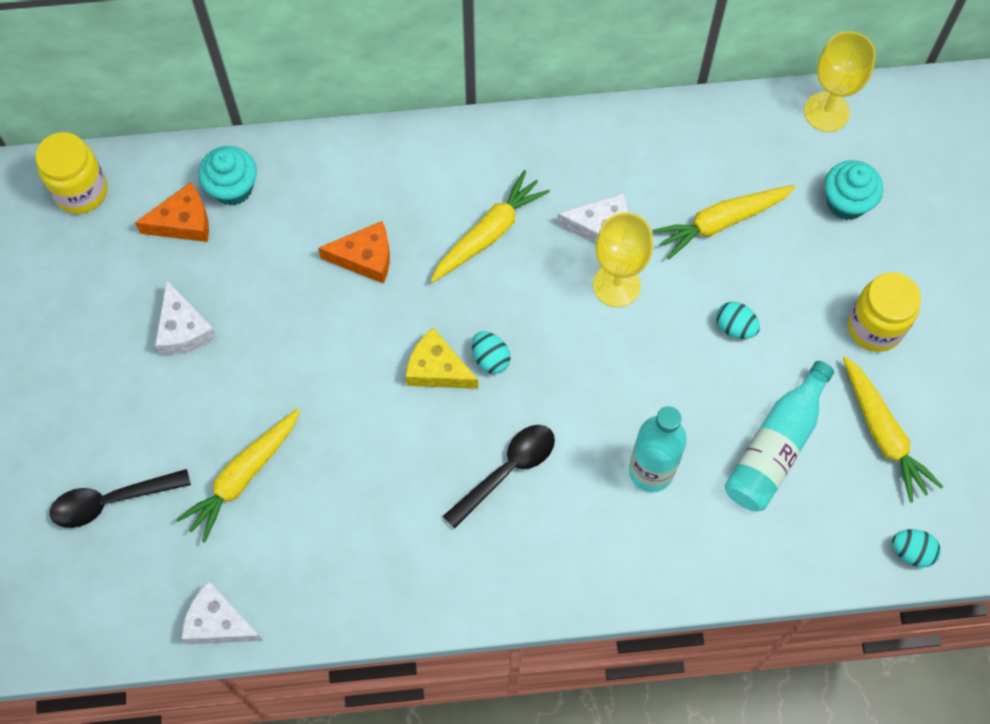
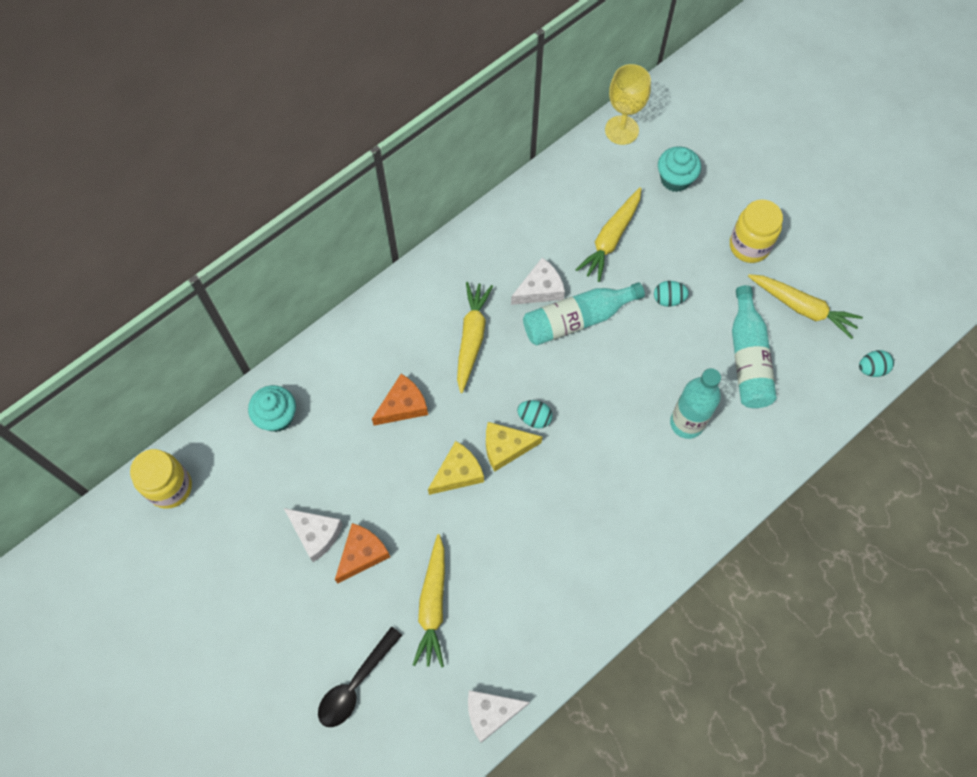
camera: 35 degrees left, 0 degrees up
(183, 222) = (260, 462): orange cheese -> orange cheese (362, 554)
(368, 362) = (458, 473): none -> yellow cheese
(507, 471) = (599, 483): black spoon -> none
(616, 285) = (577, 319): yellow goblet -> turquoise bottle

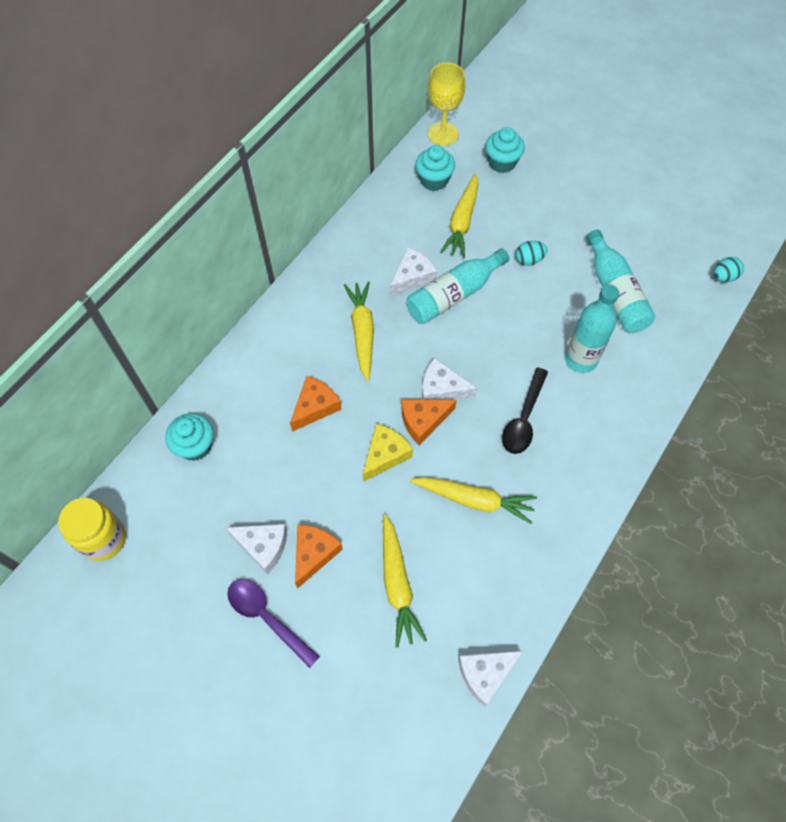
camera: 15 degrees left, 5 degrees down
(302, 604) = (267, 618): none -> purple spoon
(355, 684) = (343, 682): black spoon -> black spoon (524, 418)
(505, 447) = (423, 421): yellow cheese -> orange cheese
(534, 418) = (442, 388): turquoise egg -> white cheese
(595, 183) = (434, 180): none -> turquoise cupcake
(749, 246) = (583, 202): yellow jar -> none
(802, 308) = (647, 241): yellow carrot -> yellow carrot (474, 500)

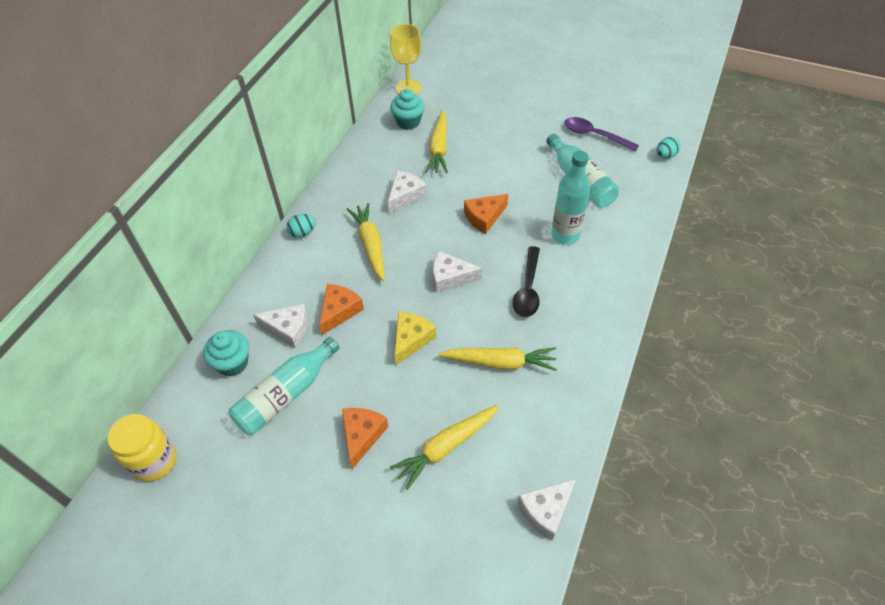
camera: 10 degrees left, 10 degrees down
(263, 546) = (312, 438): white cheese -> white cheese (288, 329)
(267, 618) = (327, 501): purple spoon -> purple spoon (594, 135)
(397, 584) = (446, 447): yellow carrot -> yellow carrot turned 75 degrees clockwise
(423, 421) = (439, 306): orange cheese -> orange cheese (484, 217)
(454, 295) = (444, 203): turquoise bottle -> turquoise bottle (286, 395)
(502, 163) = (462, 101): turquoise cupcake -> none
(529, 260) = (502, 168): turquoise egg -> turquoise egg (303, 232)

